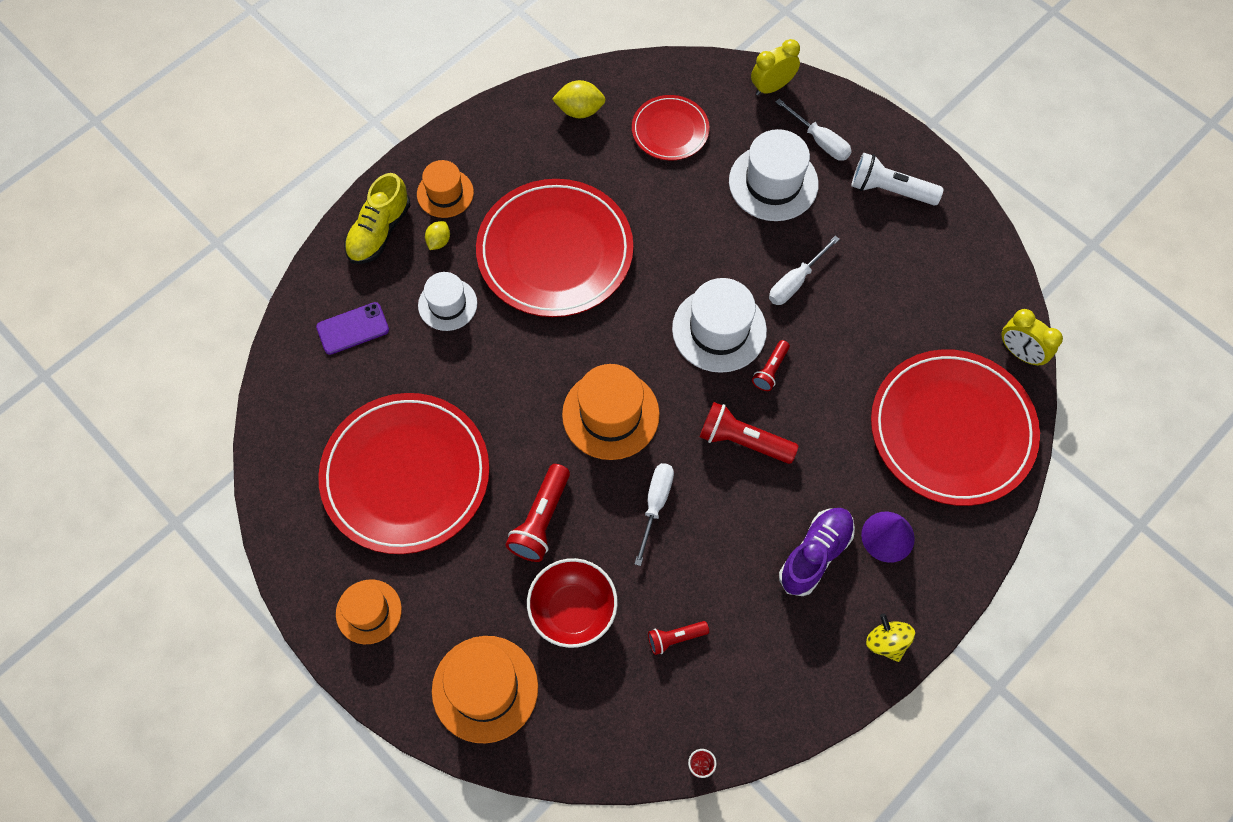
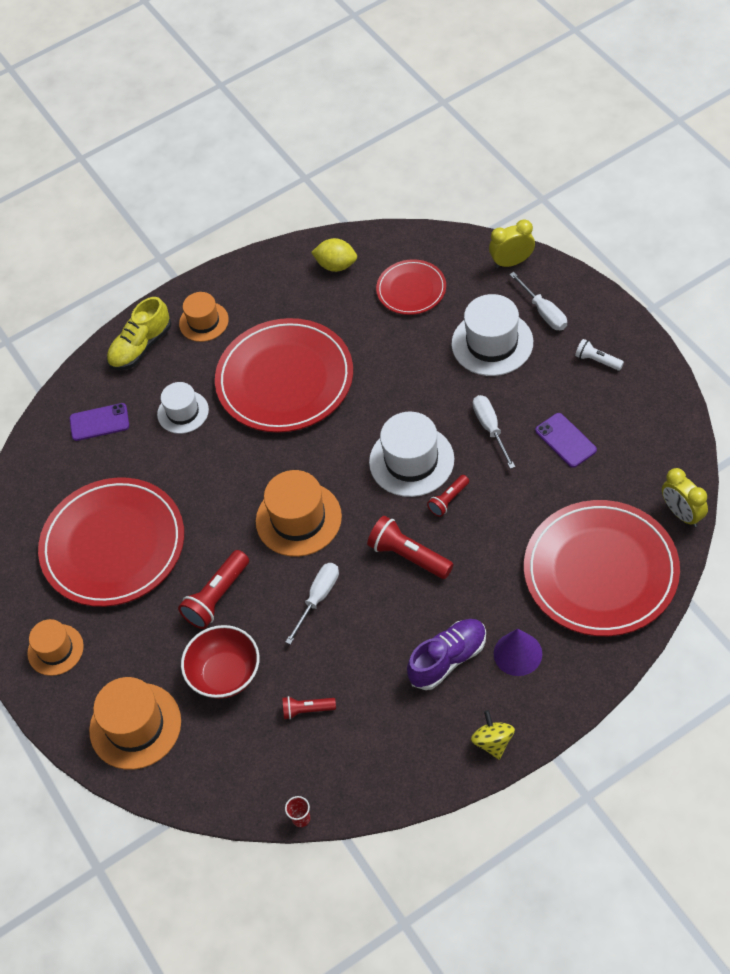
camera: 20 degrees right, 10 degrees down
(439, 241) = (188, 360): yellow lemon -> none
(795, 282) = (490, 428): white screwdriver -> white screwdriver turned 105 degrees clockwise
(878, 285) = (565, 440): none -> purple phone
(890, 190) = (597, 360): white flashlight -> white flashlight, size x0.59

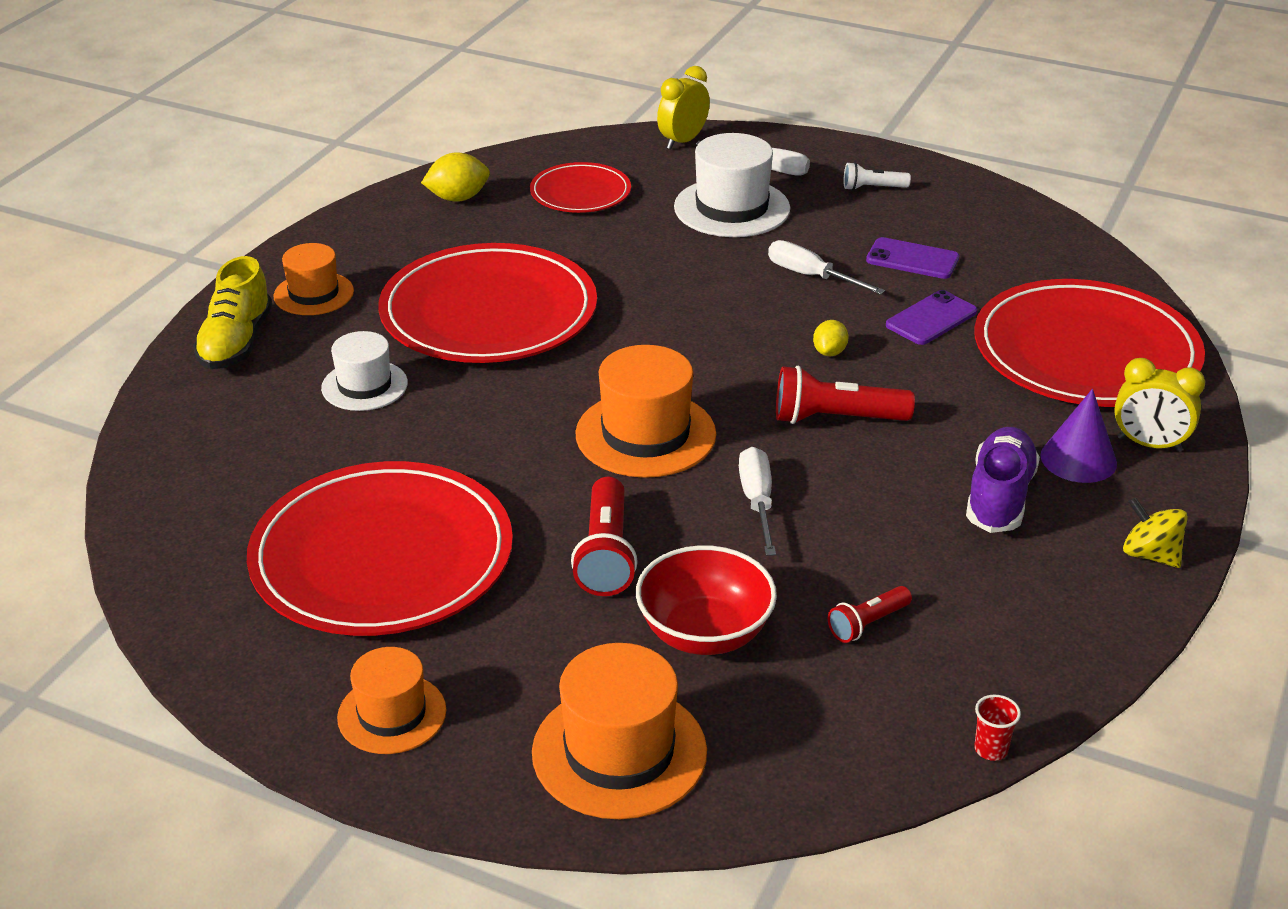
camera: 40 degrees left, 20 degrees down
(99, 422) = (236, 435): purple phone -> purple phone (931, 318)
(411, 461) = (742, 333): white hat -> none
(448, 500) = (829, 352): red flashlight -> yellow lemon
(682, 514) = (1115, 277): yellow clock -> yellow clock (1149, 444)

